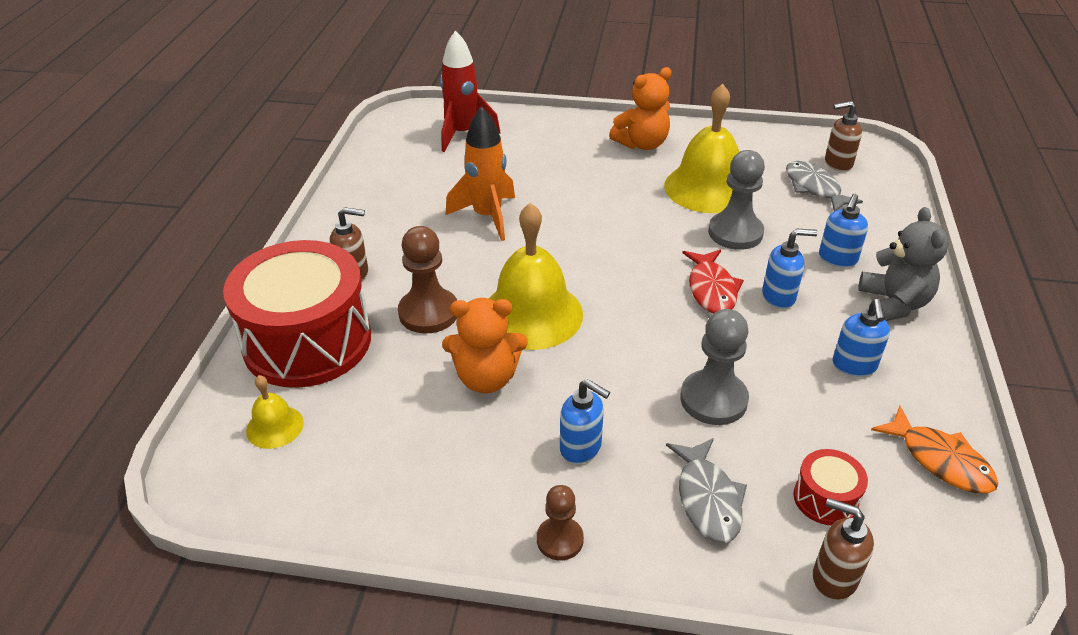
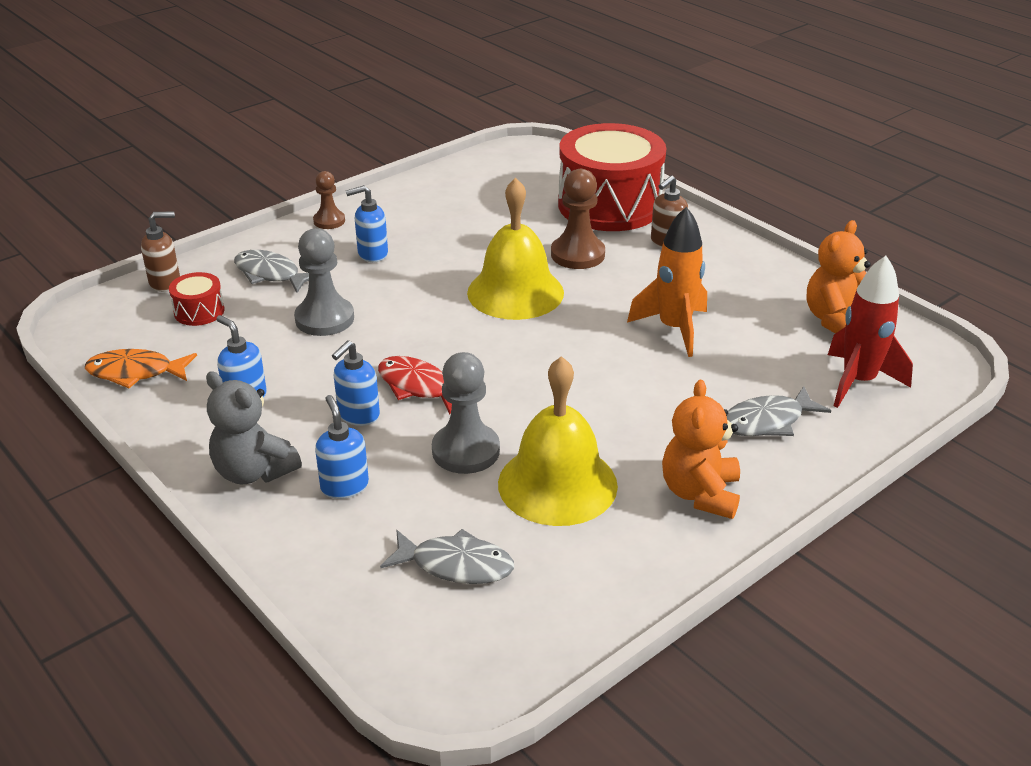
camera: 130 degrees right, 5 degrees down
(275, 426) = (543, 175): yellow bell -> none
(486, 378) = (479, 249): orange teddy bear -> orange teddy bear (835, 320)
(546, 147) = (767, 421): none -> grey fish
(837, 164) = (471, 628): brown soap dispenser -> none

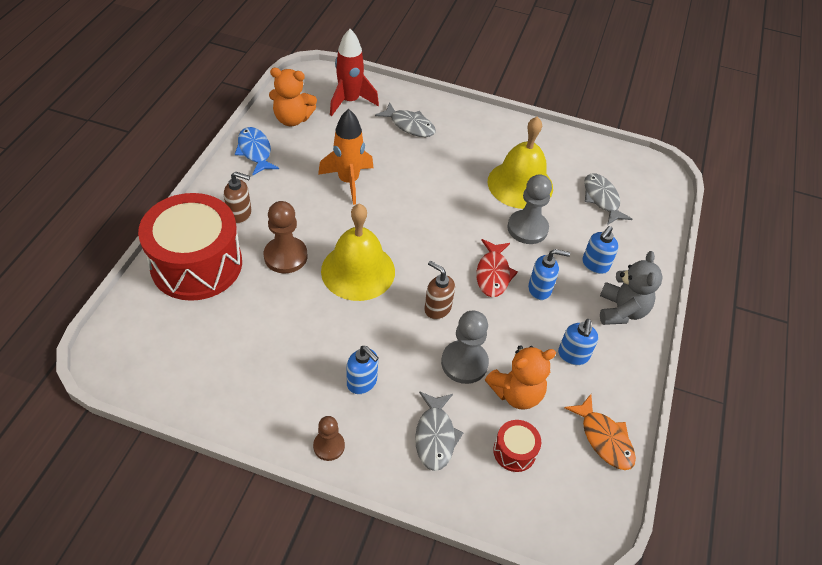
camera: 125 degrees left, 15 degrees up
(165, 283) = (499, 507): brown soap dispenser -> brown soap dispenser (437, 308)
(700, 493) = (483, 135): orange teddy bear -> orange teddy bear (516, 393)
(778, 277) = (255, 151): none -> blue fish

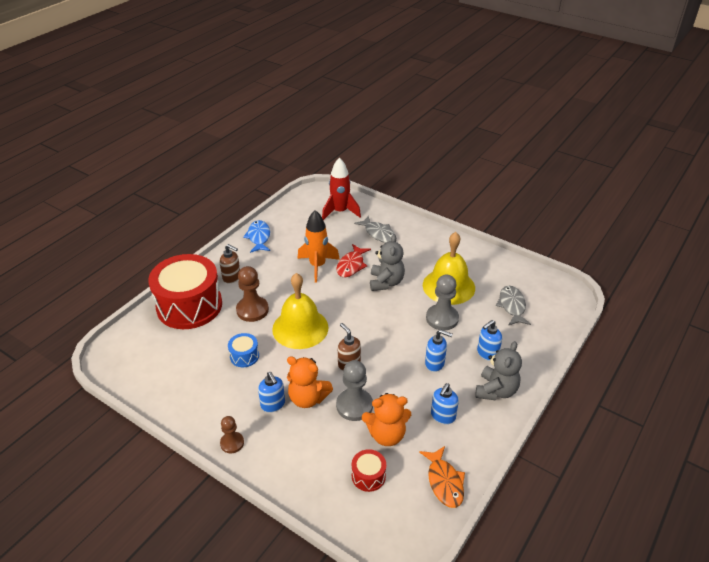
camera: 20 degrees right, 10 degrees down
(292, 119) = (294, 219): orange teddy bear -> orange teddy bear (308, 398)
(299, 322) = (244, 356): none -> blue drum
(435, 436) = (312, 452): grey fish -> none
(443, 191) = (386, 282): none -> grey teddy bear
(493, 274) = (402, 346): red fish -> red fish (351, 265)

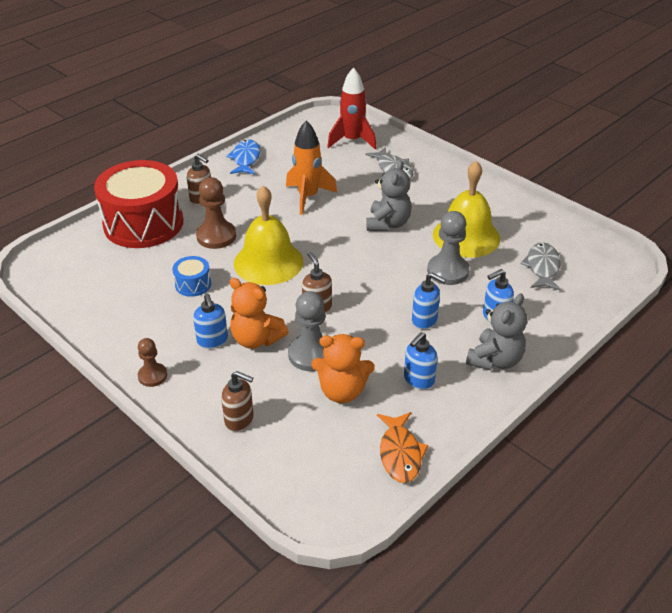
camera: 10 degrees right, 0 degrees up
(312, 472) = (239, 420): none -> brown soap dispenser
(351, 265) = (350, 200): red fish -> none
(368, 476) = (307, 434): red drum -> none

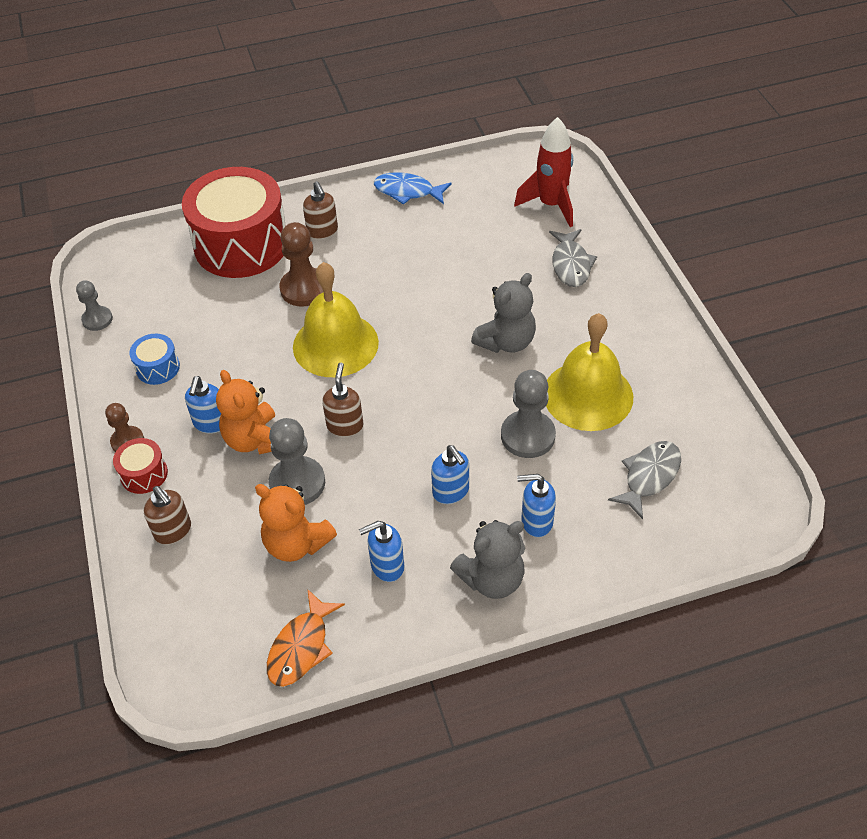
camera: 30 degrees right, 10 degrees up
(60, 305) = (97, 319): none -> grey pawn
(184, 392) = (144, 474): none -> red drum
(193, 284) = (239, 343): blue drum -> blue drum (158, 368)
(246, 159) = (407, 191): blue fish -> blue fish turned 105 degrees counterclockwise
(308, 197) = (440, 270): orange rocket -> none

